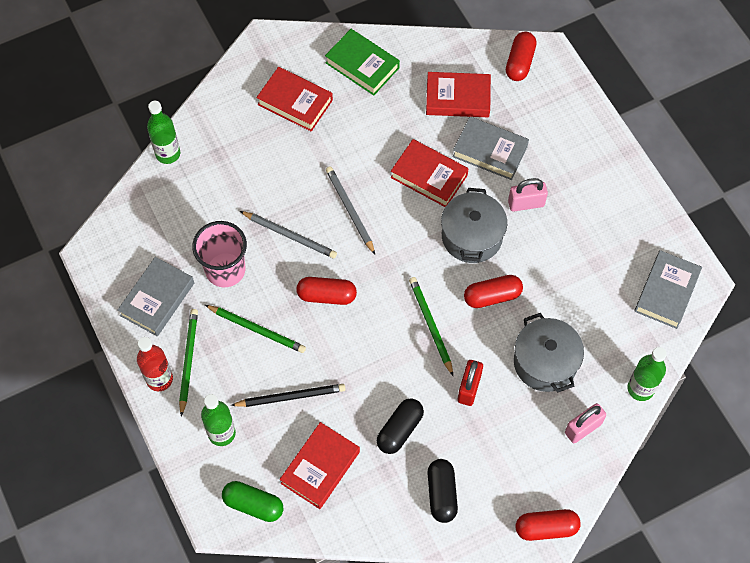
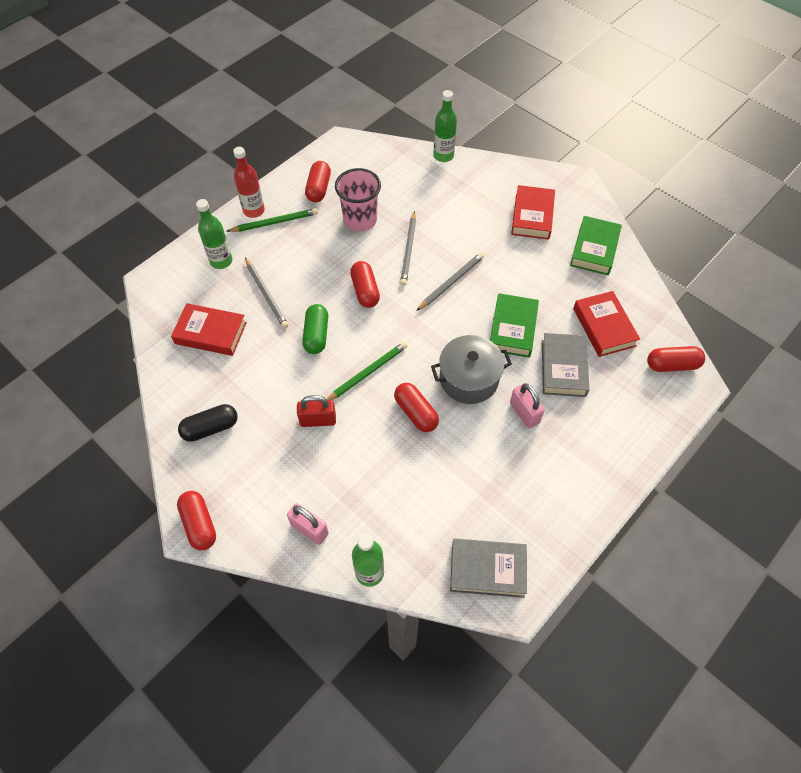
camera: 70 degrees right, 5 degrees down
(157, 299) = (318, 189): grey book -> red capsule
(253, 505) = (167, 299): green capsule -> green capsule (316, 335)
(257, 329) = (317, 255): green pencil -> none
(291, 396) = (266, 294): black pencil -> grey pencil
(400, 430) = (261, 379): black capsule -> none
(429, 176) = (512, 328): red book -> green book
(545, 362) = (366, 476): grey pot -> none

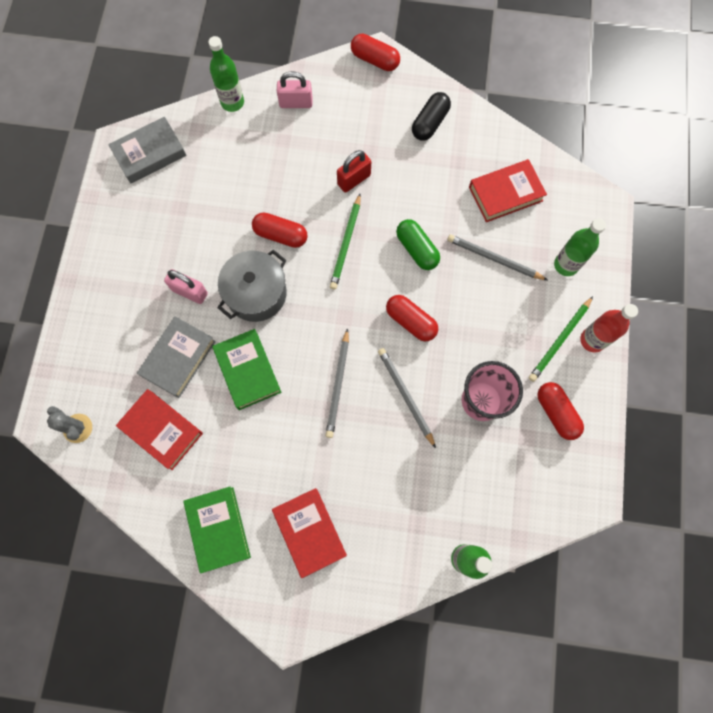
camera: 145 degrees right, 15 degrees up
(563, 368) = (178, 358): grey book -> grey book turned 60 degrees clockwise
(672, 365) = (78, 428): red capsule -> grey cactus

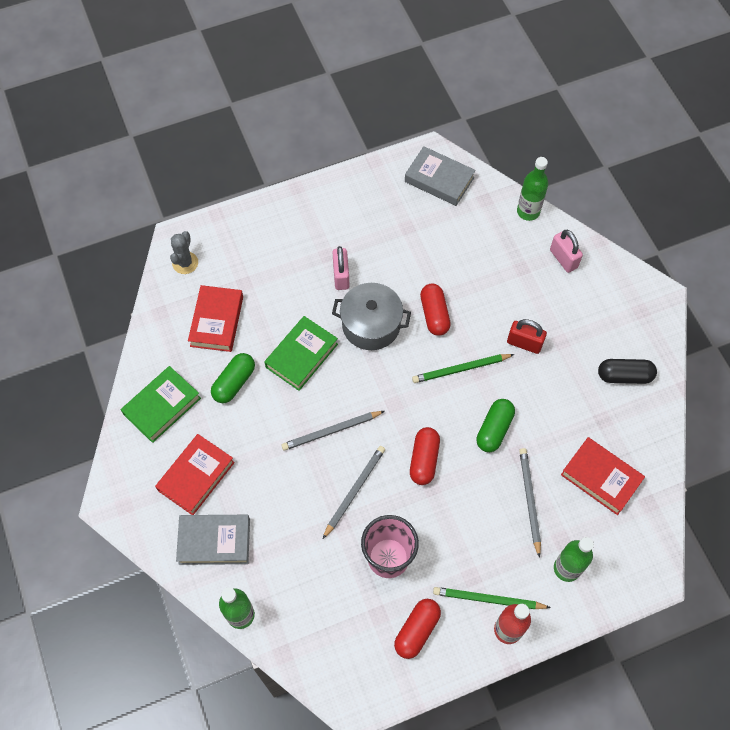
camera: 60 degrees right, 10 degrees down
(178, 358) = (281, 299): grey book -> grey book (214, 541)
(236, 447) = (234, 382): none -> green capsule
(375, 60) = (652, 297): red capsule -> none

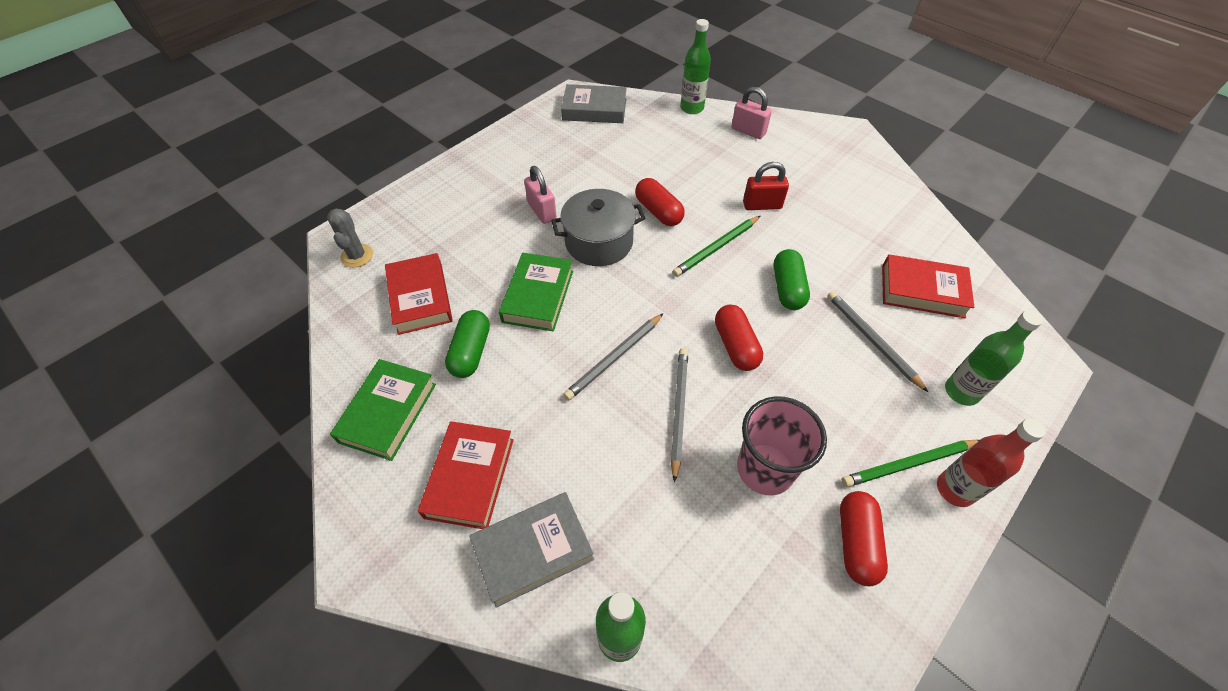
camera: 25 degrees left, 10 degrees down
(624, 376) = (872, 199): black capsule -> none

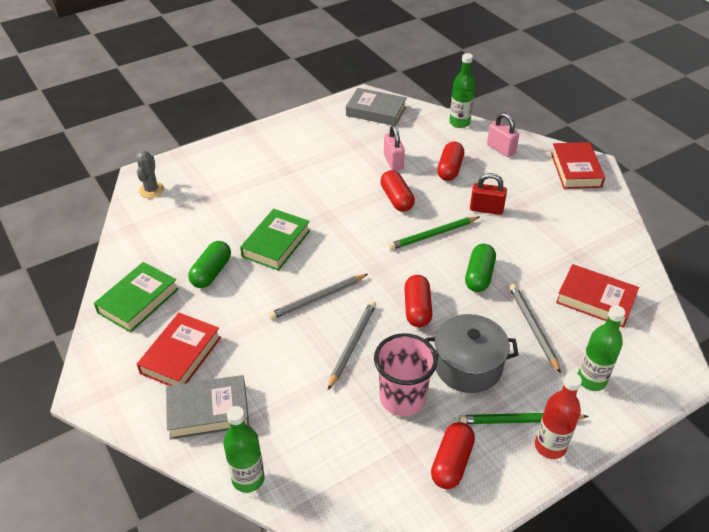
camera: 15 degrees right, 10 degrees down
(420, 298) = (187, 228): red book -> red book (575, 170)
(542, 211) = (302, 182): pink padlock -> pink padlock (393, 162)
(599, 242) = (339, 213): grey pot -> grey pot (468, 366)
(703, 164) = (449, 169): none -> red capsule

